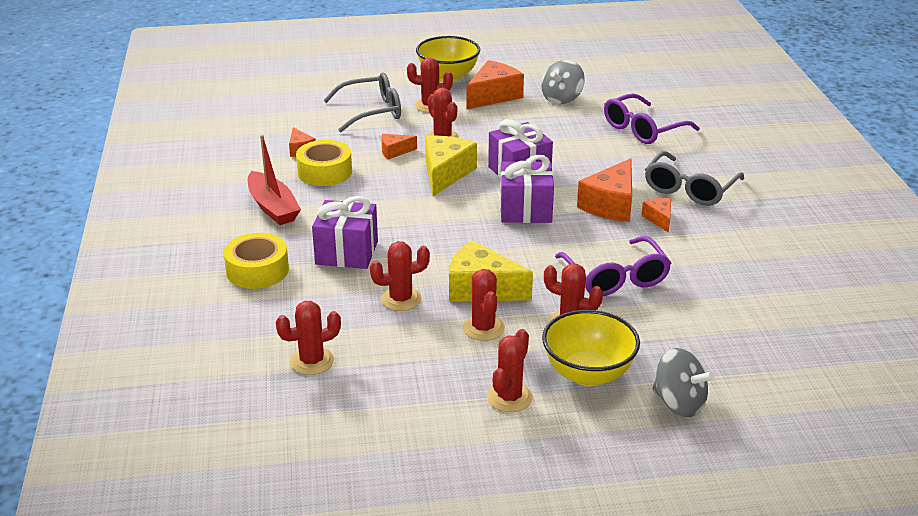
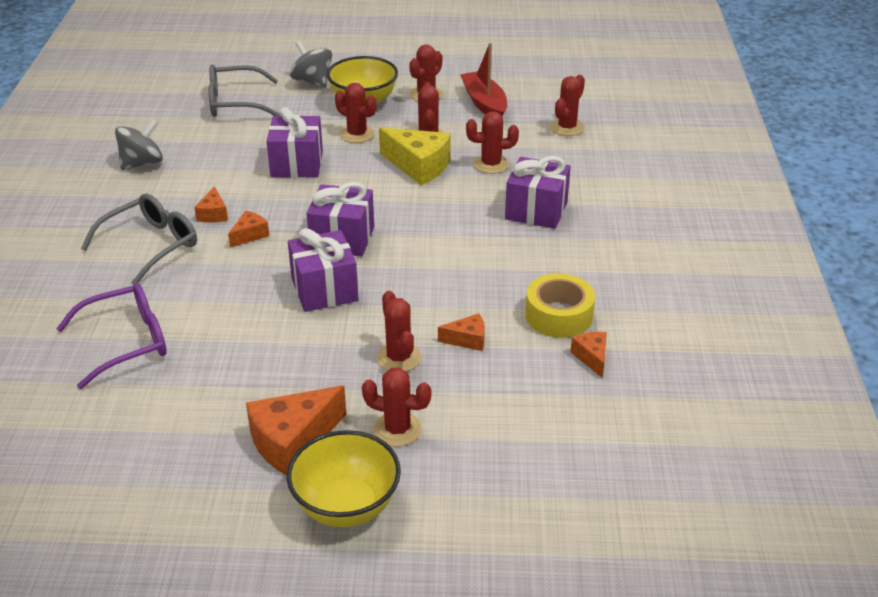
camera: 170 degrees left, 5 degrees up
(257, 270) = (621, 202): yellow tape -> none
(273, 207) = (616, 270): red boat -> red boat (484, 103)
(312, 361) = (567, 127): red cactus -> red cactus turned 45 degrees counterclockwise
(371, 111) = (488, 426): grey glasses -> grey glasses (235, 102)
(445, 174) = (412, 296): yellow cheese -> none
(562, 99) = (193, 421): grey spinning top -> grey spinning top (142, 163)
(611, 205) = (250, 235): orange cheese -> orange cheese, size x0.52
(615, 277) = (296, 164): purple glasses -> purple gift

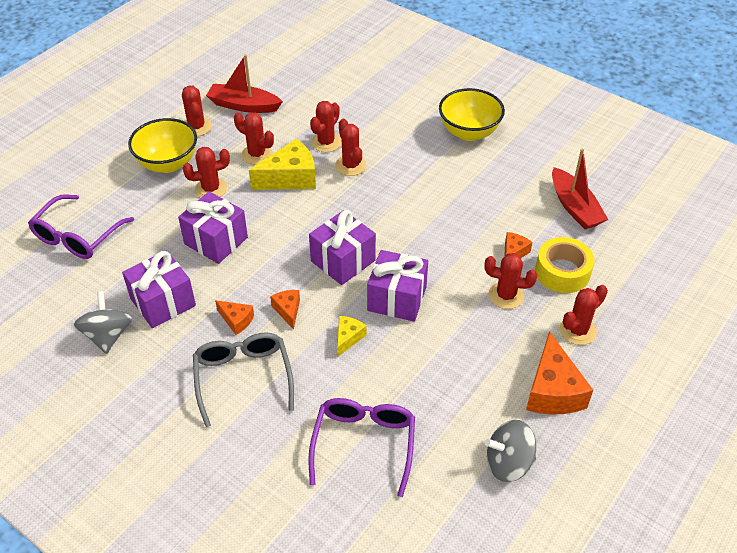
camera: 55 degrees left, 10 degrees up
(235, 102) = (77, 236): grey glasses -> purple glasses
(247, 281) = (348, 338): none -> yellow cheese
(312, 81) = (101, 177): grey spinning top -> grey spinning top (508, 463)
(346, 506) = (634, 390): yellow bowl -> yellow bowl (469, 132)
(536, 210) = (402, 150): purple gift -> purple gift (163, 302)
(558, 315) = (522, 199): yellow tape -> yellow tape (562, 272)
(567, 127) = (319, 85): red cactus -> red cactus (350, 165)
(591, 357) = (574, 207): orange cheese -> red boat

